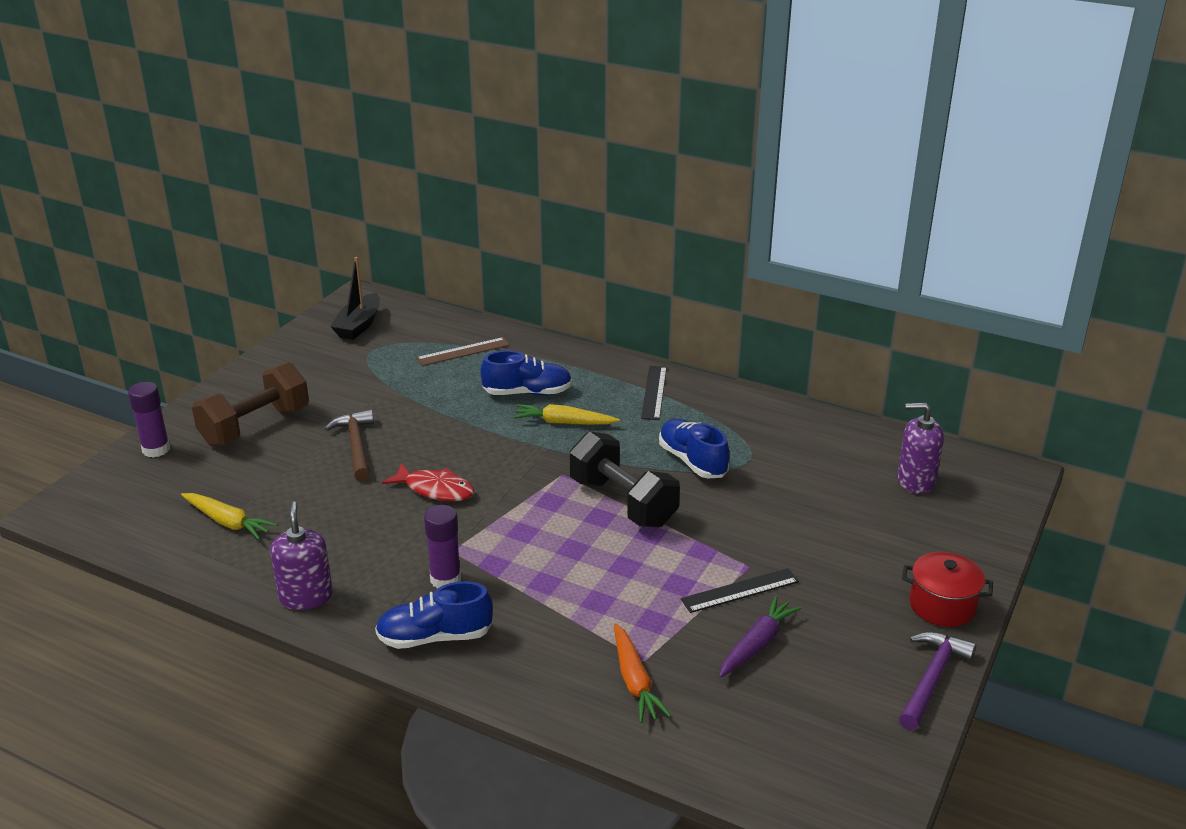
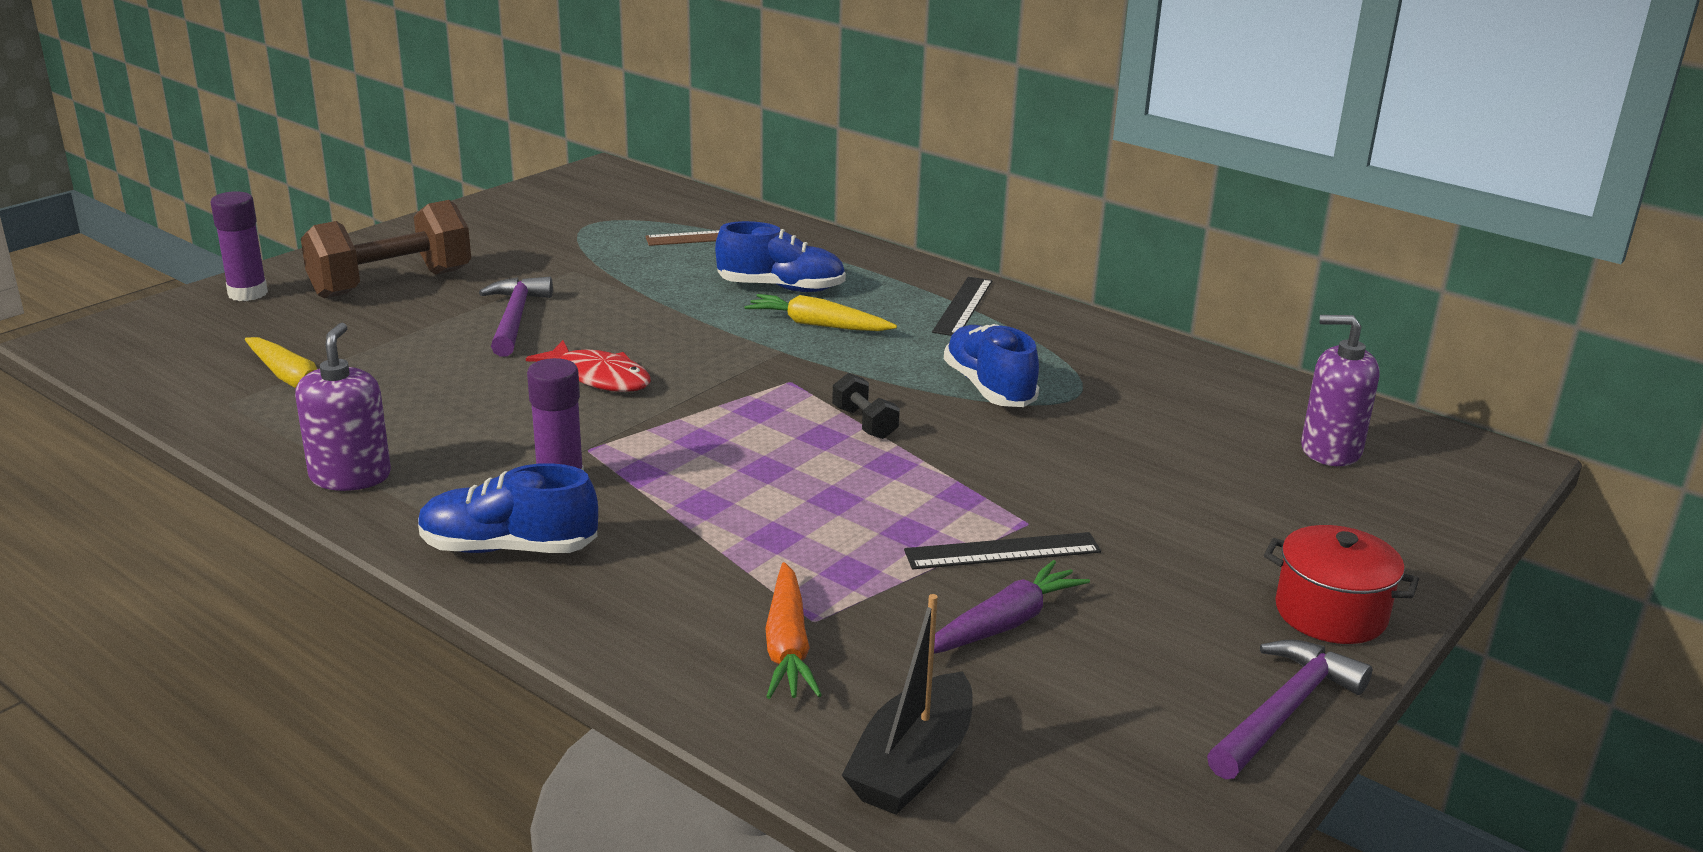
camera: 10 degrees right, 5 degrees down
(356, 446) = (515, 318): brown hammer -> purple hammer
(359, 325) = (586, 197): black boat -> black boat (912, 764)
(623, 502) = (864, 423): black dumbbell -> black dumbbell, size x0.45

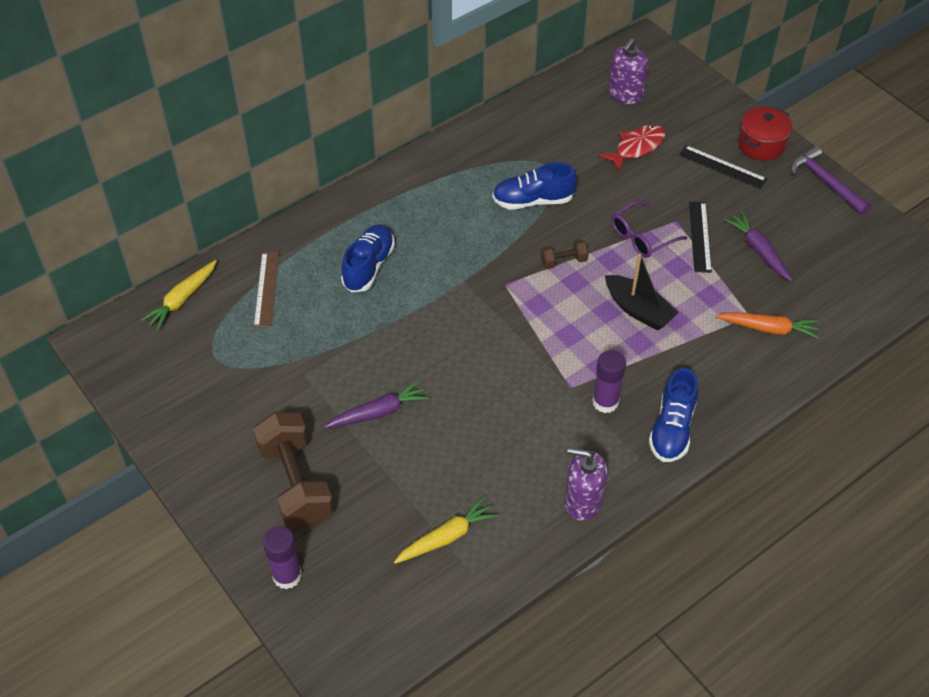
camera: 75 degrees left, 25 degrees up
(515, 318) = (379, 412): purple hammer -> purple carrot
(599, 377) = (480, 374): red fish -> red fish (636, 147)
(818, 325) = (431, 258): yellow carrot -> yellow carrot (182, 299)
(864, 423) = (563, 261): black dumbbell -> brown dumbbell
(912, 764) = (852, 303): black boat -> black boat (638, 310)
(963, 306) = (421, 186): black ruler -> black ruler (722, 167)
(966, 491) = (642, 236): none -> purple glasses

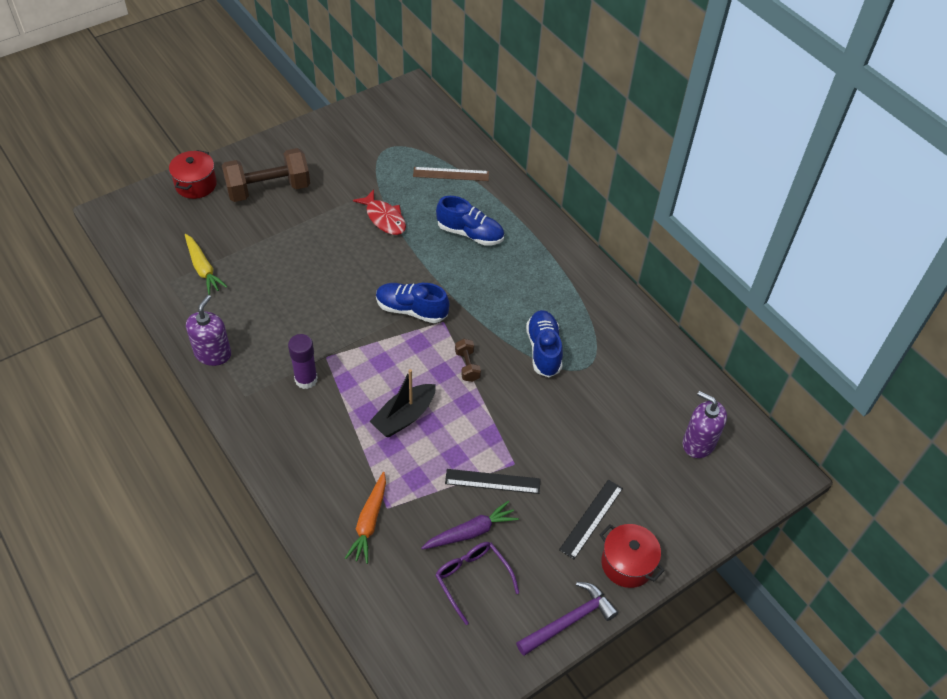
camera: 90 degrees right, 0 degrees up
(182, 299) = (444, 130): yellow carrot -> none
(287, 576) = (196, 185): purple glue stick -> red pot
(379, 412) = (322, 235): purple carrot -> none
(636, 147) = (618, 443): red fish -> red fish (384, 218)
(642, 236) = (495, 432): purple glasses -> purple glasses (472, 580)
(672, 428) = (269, 424): blue shoe -> blue shoe (411, 310)

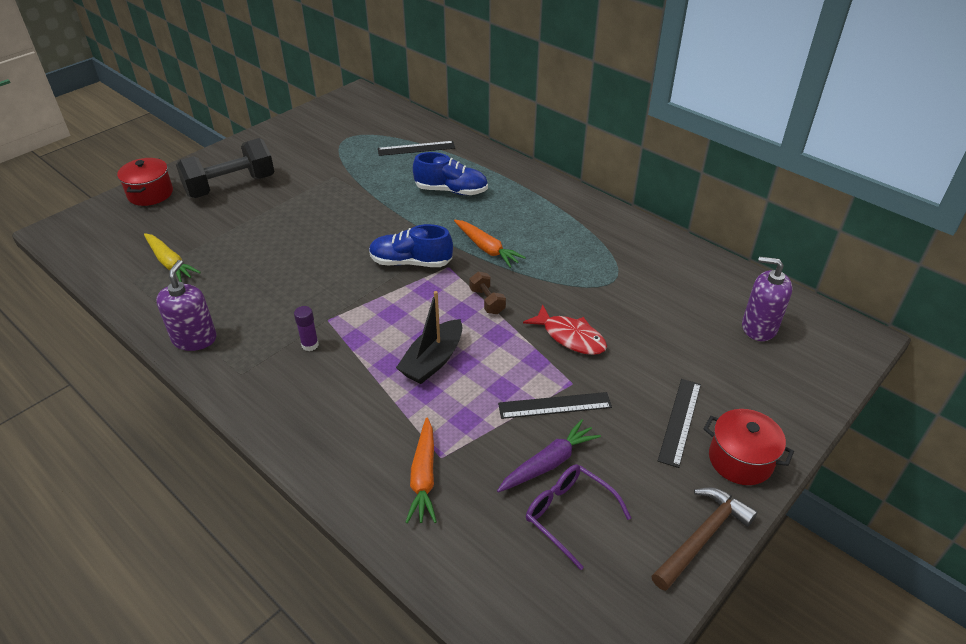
camera: 10 degrees left, 10 degrees down
(268, 189) = (230, 186): brown dumbbell -> black dumbbell
(306, 379) = (310, 345): purple glue stick -> purple glue stick, size x0.64
(384, 218) = (359, 192): red fish -> red fish (570, 337)
(451, 174) = (416, 148): brown ruler -> black ruler
(483, 308) = (486, 248): none -> orange carrot
(543, 350) = (563, 274): blue shoe -> none
(569, 620) = (702, 537): purple hammer -> brown hammer

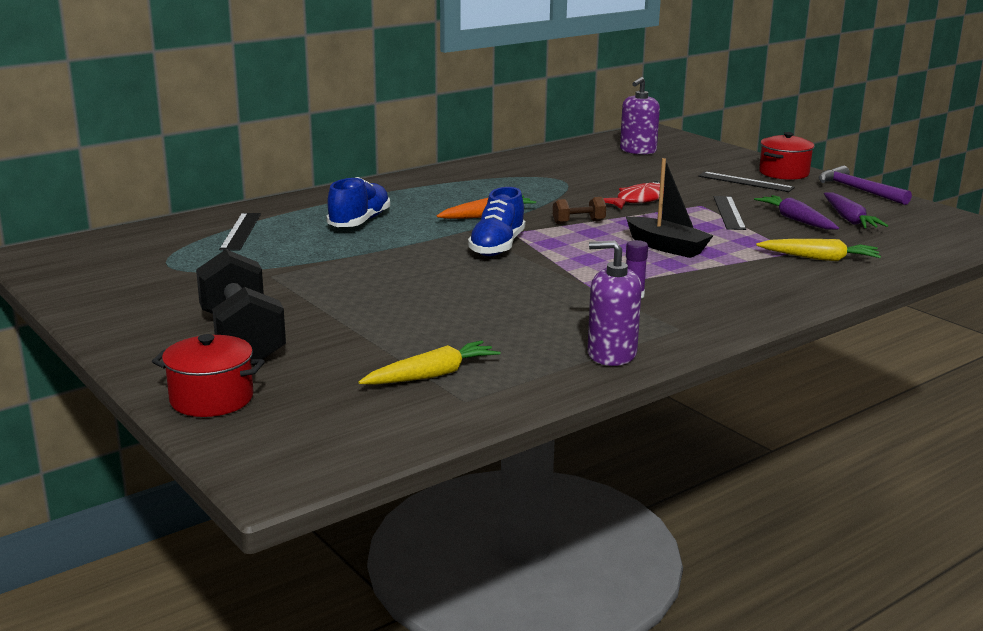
camera: 80 degrees left, 20 degrees down
(423, 477) = (819, 258): orange carrot -> yellow carrot
(570, 515) = (849, 219): purple glasses -> purple carrot
(702, 537) = (858, 190): brown hammer -> purple hammer

